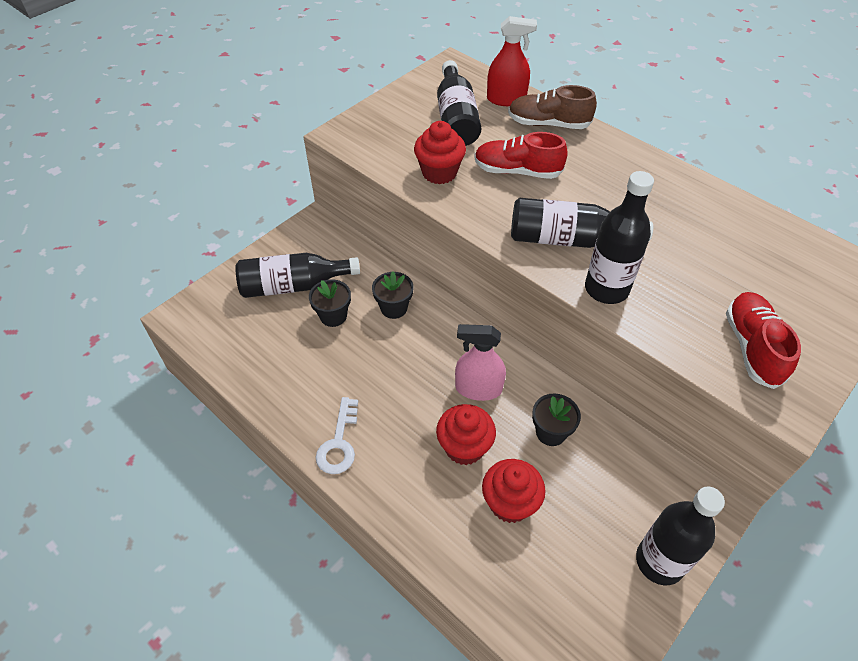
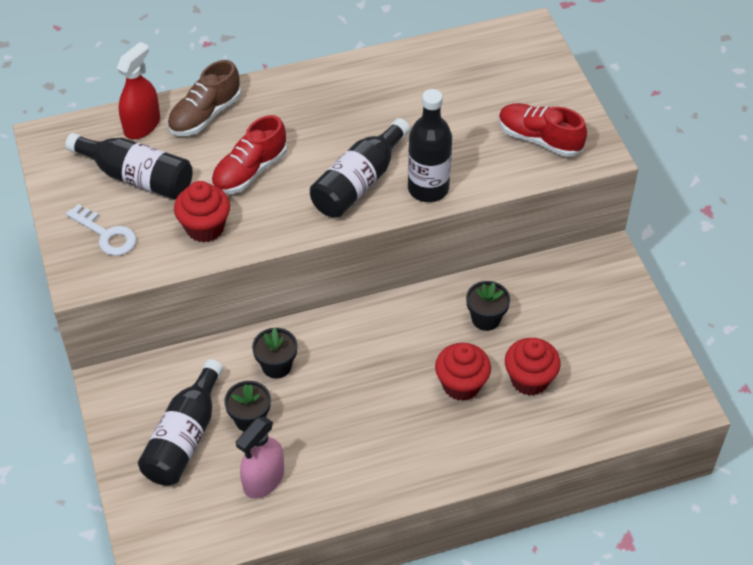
camera: 60 degrees left, 0 degrees up
(339, 443) = (398, 474): white key -> white key (106, 234)
(478, 388) = (411, 346): pink spray bottle -> pink spray bottle (264, 480)
(659, 561) = (629, 313): black bottle -> none

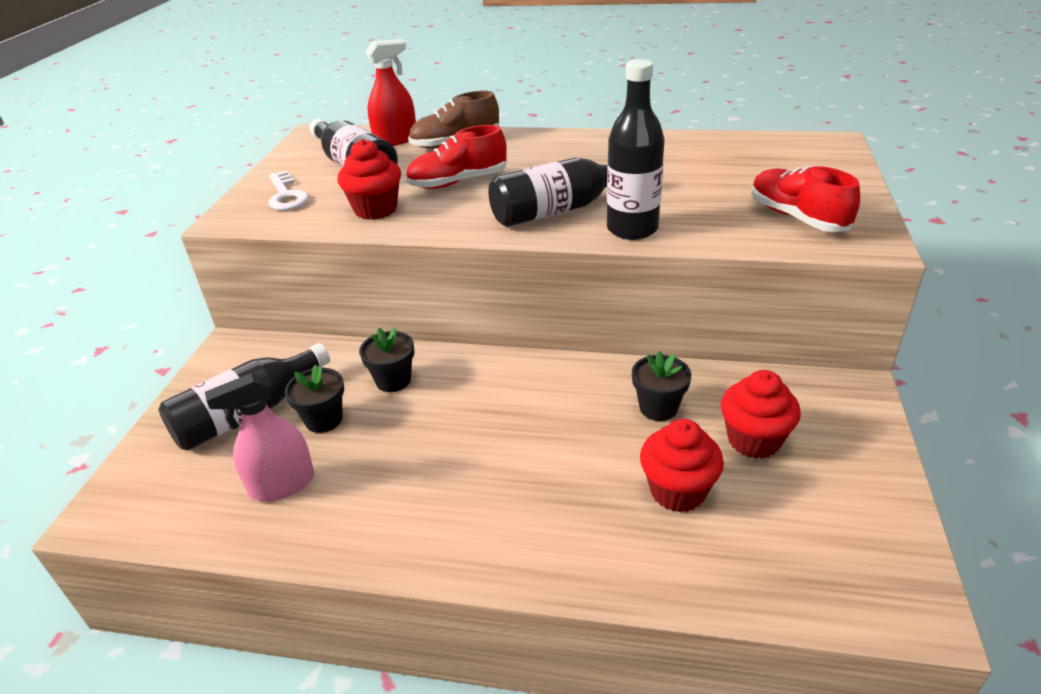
camera: 30 degrees right, 15 degrees down
(461, 385) = (583, 466): red cupcake -> red cupcake (753, 440)

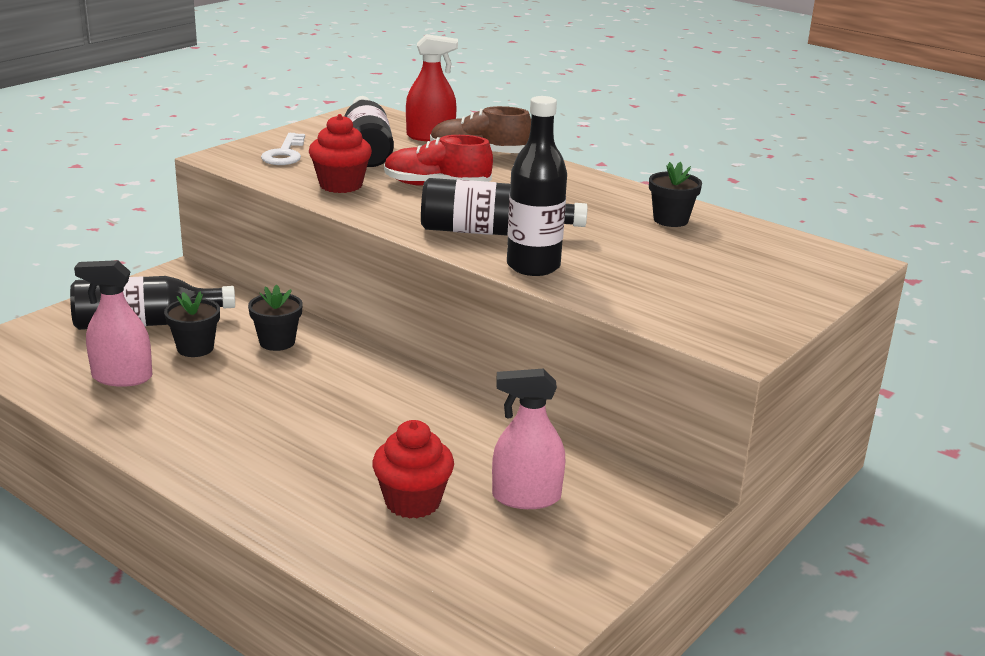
camera: 25 degrees right, 10 degrees down
(658, 408) = (473, 443): black flower pot -> black flower pot (670, 220)
(753, 440) = (526, 497): red cupcake -> pink spray bottle
(797, 217) = (701, 306): red shoe -> none

